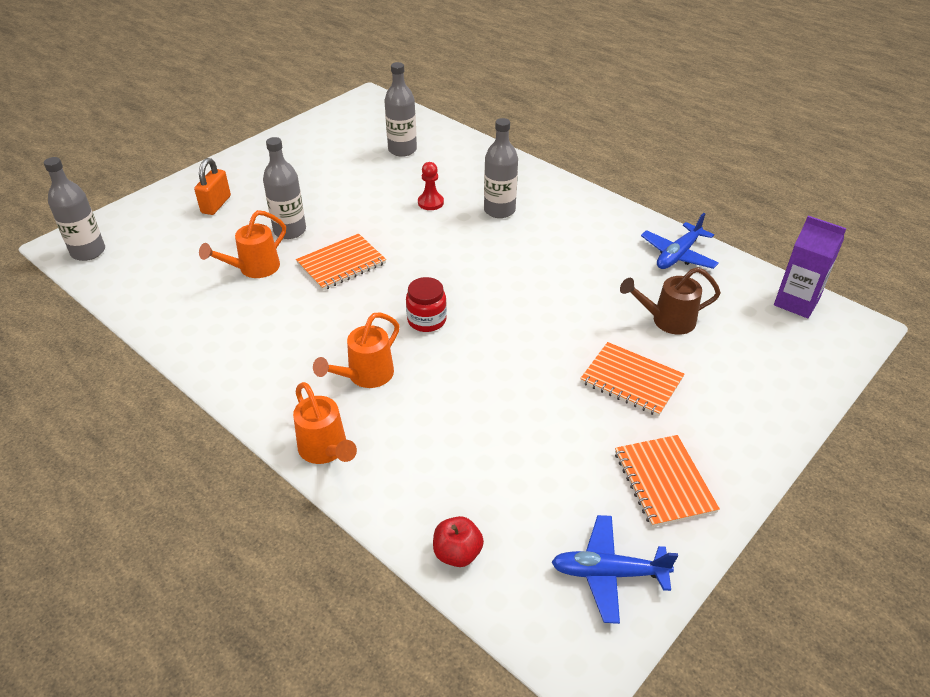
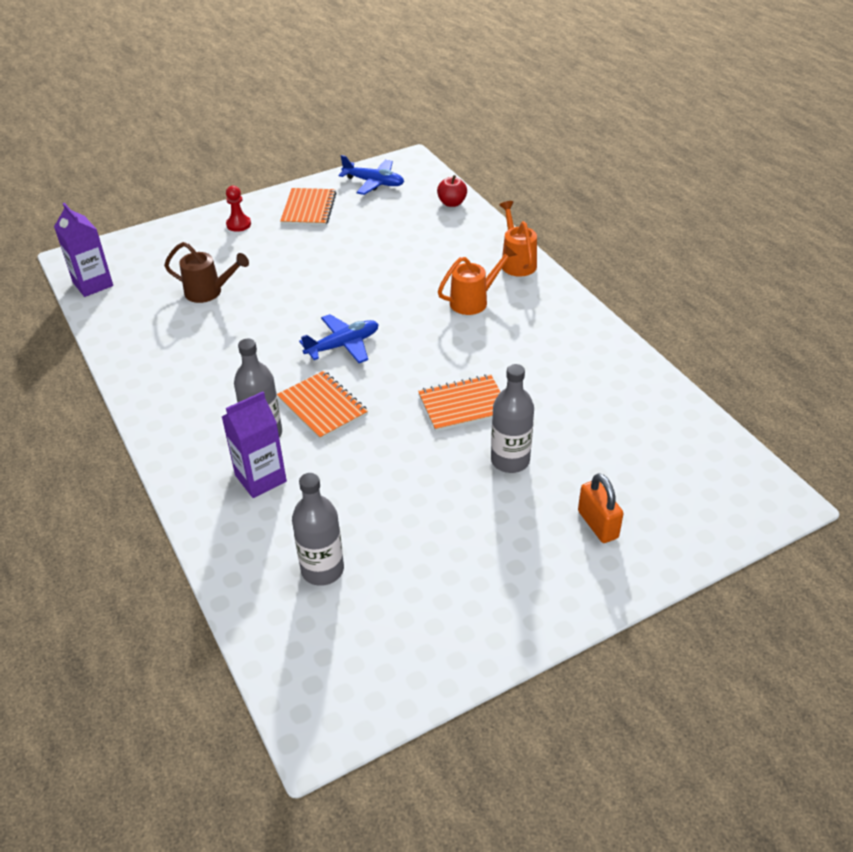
camera: 160 degrees left, 0 degrees up
(88, 252) = (748, 484): grey bottle -> none
(216, 204) = (598, 524): orange padlock -> orange padlock turned 60 degrees counterclockwise
(254, 268) = (556, 419): orange watering can -> none
(426, 320) = (405, 332): red jar -> none
(430, 202) = (333, 463): red pawn -> red pawn (238, 224)
(479, 184) = (260, 478): none -> purple carton
(631, 381) = (277, 260): orange notebook -> orange notebook (322, 407)
(678, 255) = (137, 343): blue plane -> blue plane (343, 345)

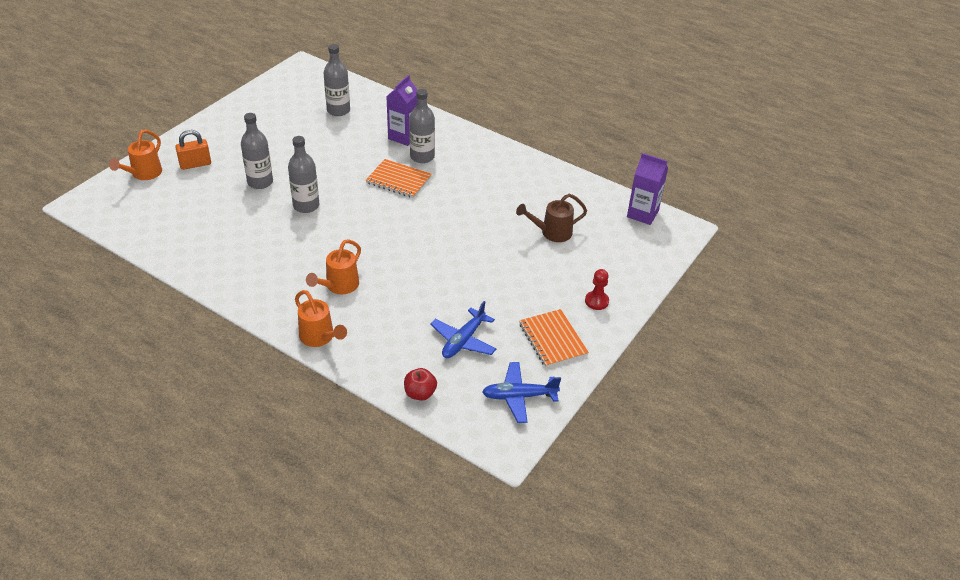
camera: 150 degrees right, 0 degrees up
(343, 345) = (416, 222): blue plane -> blue plane (463, 340)
(463, 405) = (306, 206): orange notebook -> grey bottle
(598, 524) = (195, 164): orange padlock -> orange padlock turned 60 degrees counterclockwise
(682, 530) = (144, 174): none -> orange watering can

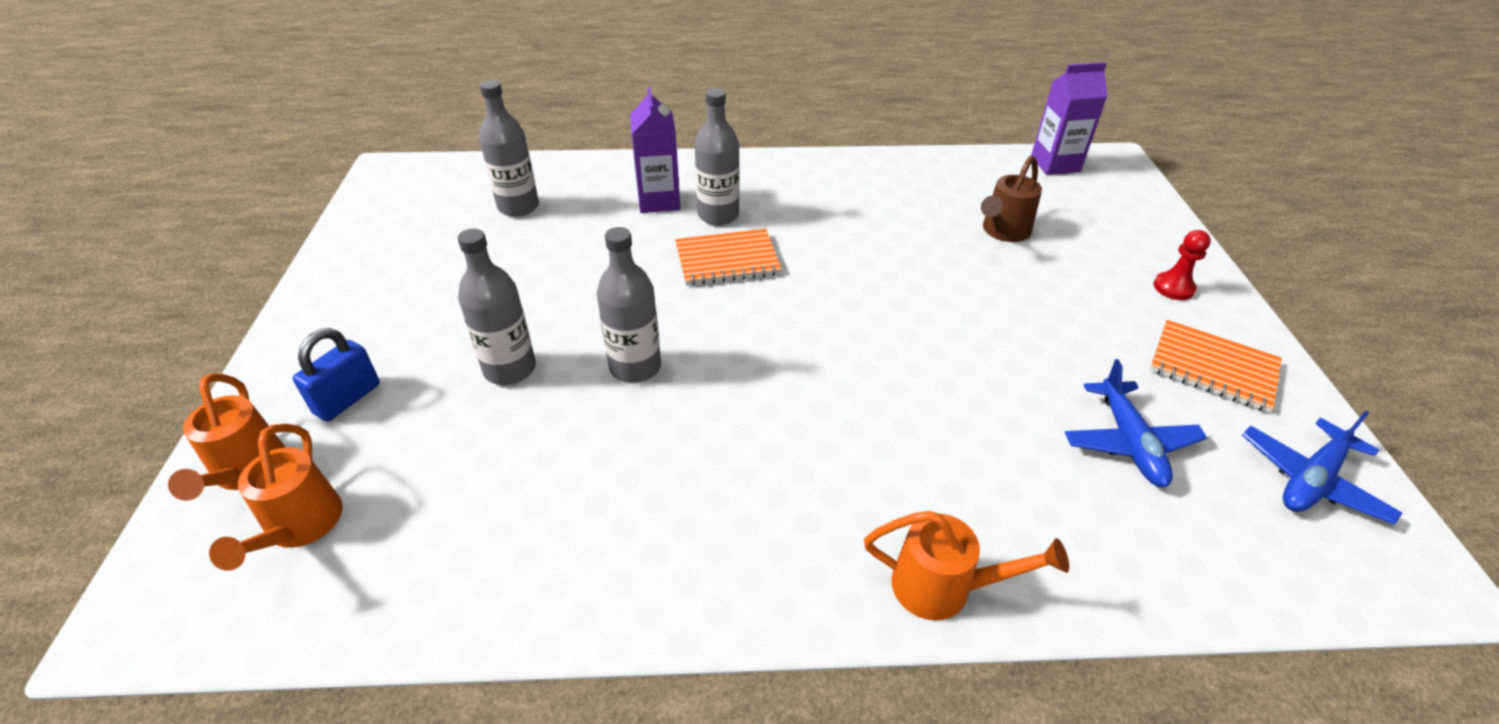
camera: 35 degrees left, 0 degrees up
(195, 164) = (347, 399): orange padlock -> blue padlock
(339, 286) = (852, 470): orange watering can -> orange watering can (300, 527)
(420, 393) = (1209, 576): red apple -> none

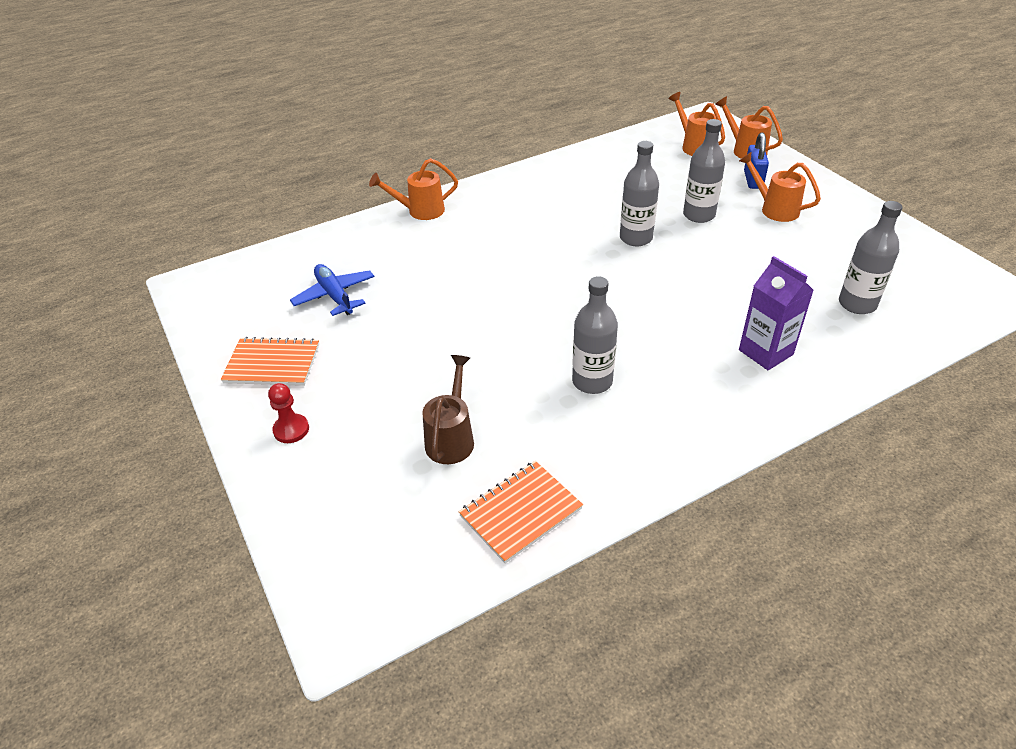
camera: 155 degrees right, 0 degrees up
(407, 336) = (774, 209): none -> orange watering can
(718, 215) = (703, 357): grey bottle -> grey bottle (592, 381)
(727, 260) = (654, 320): orange notebook -> orange notebook (520, 512)
(1055, 164) = (418, 582): purple carton -> none
(1311, 480) = (229, 311): blue plane -> none

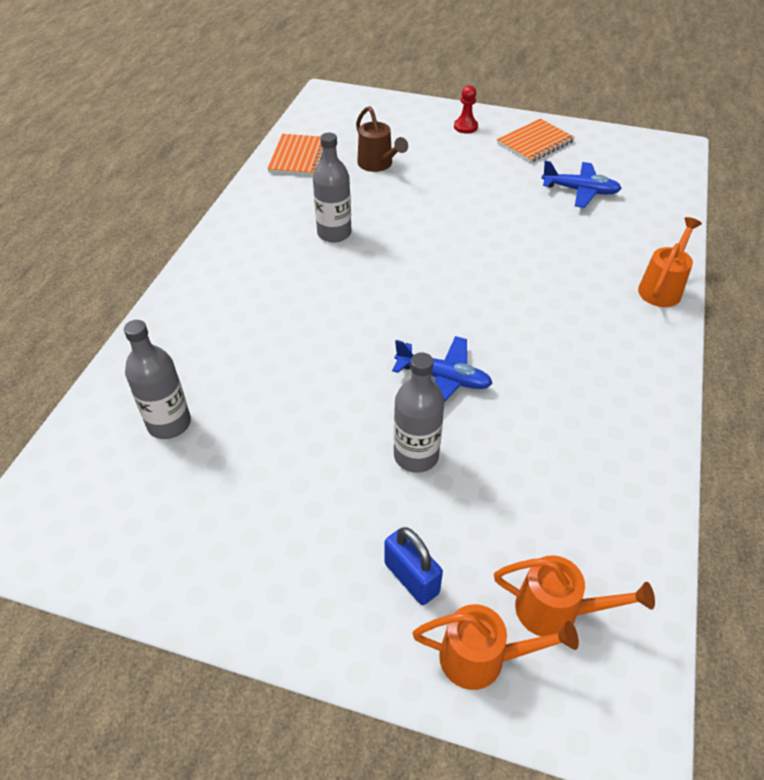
camera: 135 degrees right, 5 degrees up
(636, 238) = (443, 378): grey bottle -> blue plane
(765, 352) = (226, 323): purple carton -> none
(774, 209) = (340, 528): orange watering can -> none

